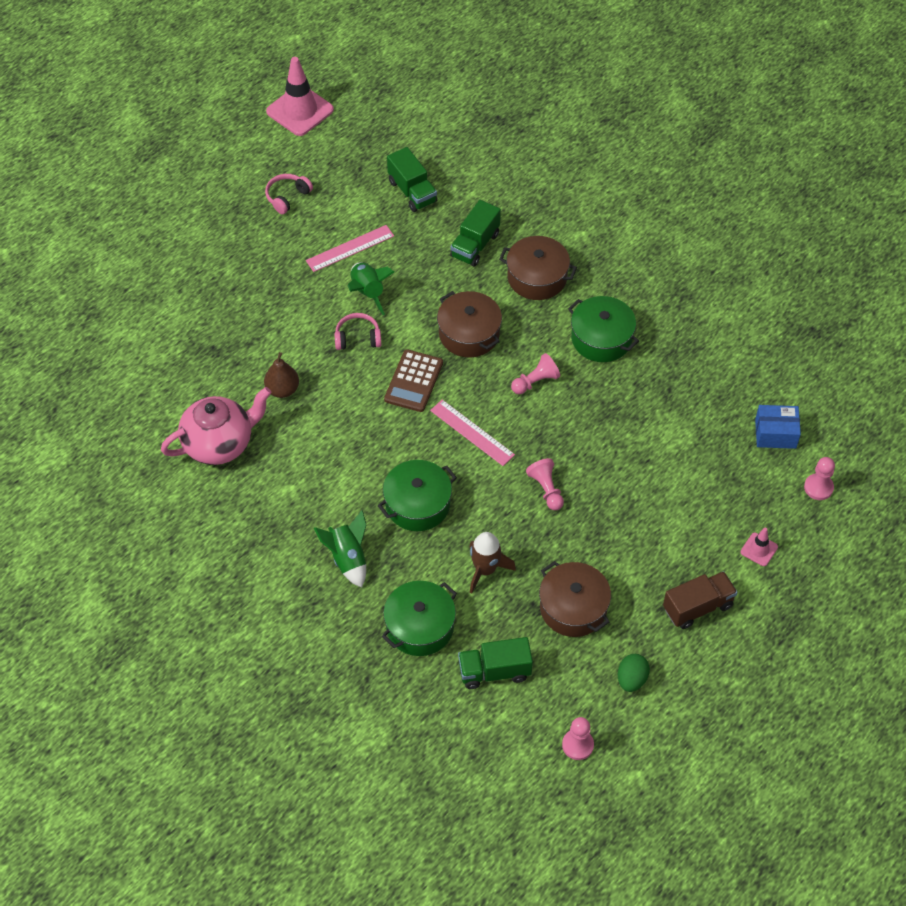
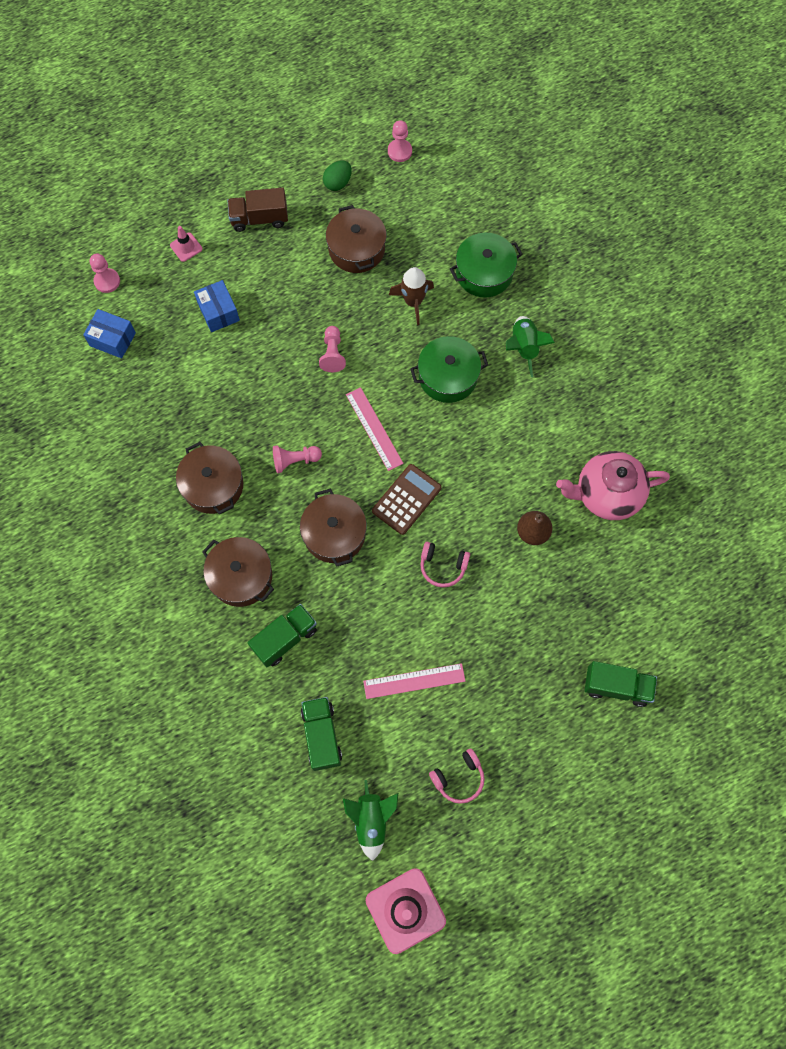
camera: 160 degrees left, 15 degrees up
(367, 292) = (415, 617): green rocket -> green rocket (371, 820)
(494, 671) = (439, 221): green truck -> green truck (616, 686)
(601, 338) = (213, 485): green pot -> brown pot
(685, 493) = (218, 312): none -> blue box

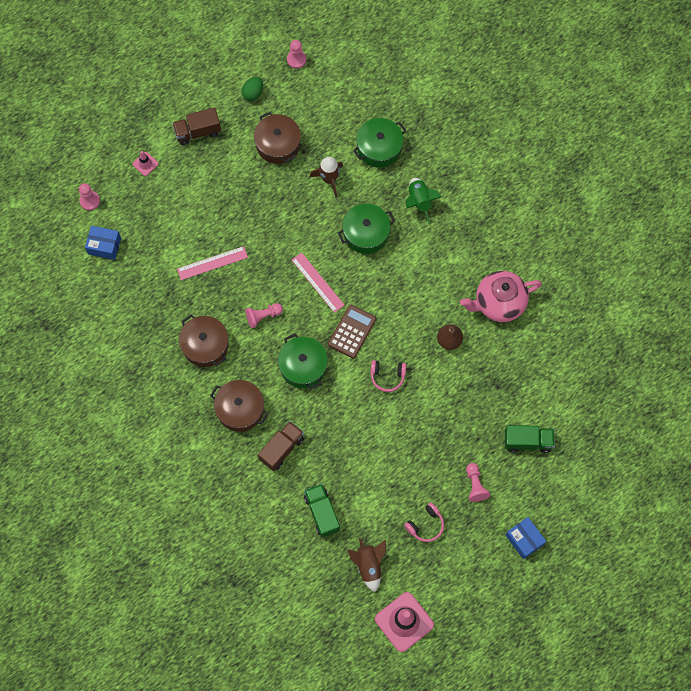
camera: 10 degrees left, 0 degrees up
(218, 312) = (181, 211): blue box -> blue box (524, 539)
(285, 639) = (282, 449): green truck -> brown truck
(332, 354) = (275, 230): pink pawn -> pink pawn (475, 485)
(334, 534) = (303, 366): brown pot -> green pot
(371, 820) = (369, 565): green rocket -> brown rocket
(414, 681) = (381, 462): pink ruler -> pink ruler (212, 263)

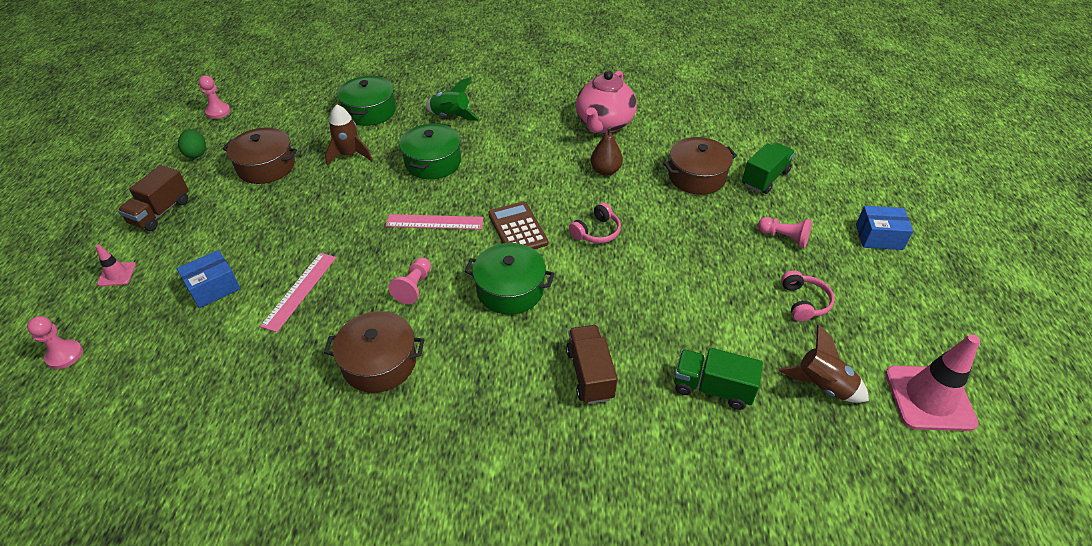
camera: 50 degrees left, 25 degrees down
(104, 246) = (131, 380): blue box -> blue box (214, 288)
(240, 409) = (496, 382): brown pot -> brown pot (696, 176)

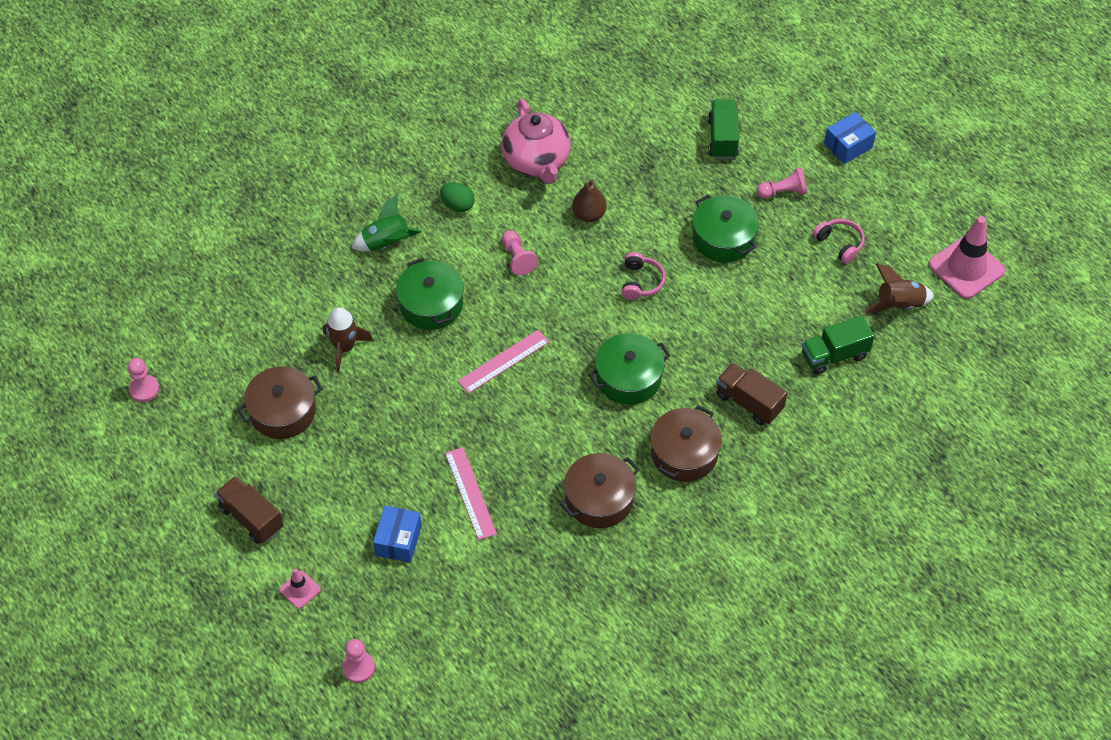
camera: 40 degrees left, 10 degrees up
(161, 212) = (251, 518): brown truck -> brown truck turned 150 degrees clockwise
(196, 153) = (194, 445): green egg -> green egg (458, 205)
(370, 111) = (300, 288): green pot -> green pot (723, 238)
(414, 287) = (554, 427): pink pawn -> pink pawn (517, 258)
(517, 229) = (577, 321): brown calculator -> none
(696, 176) = (668, 172): brown pot -> brown pot (684, 453)

